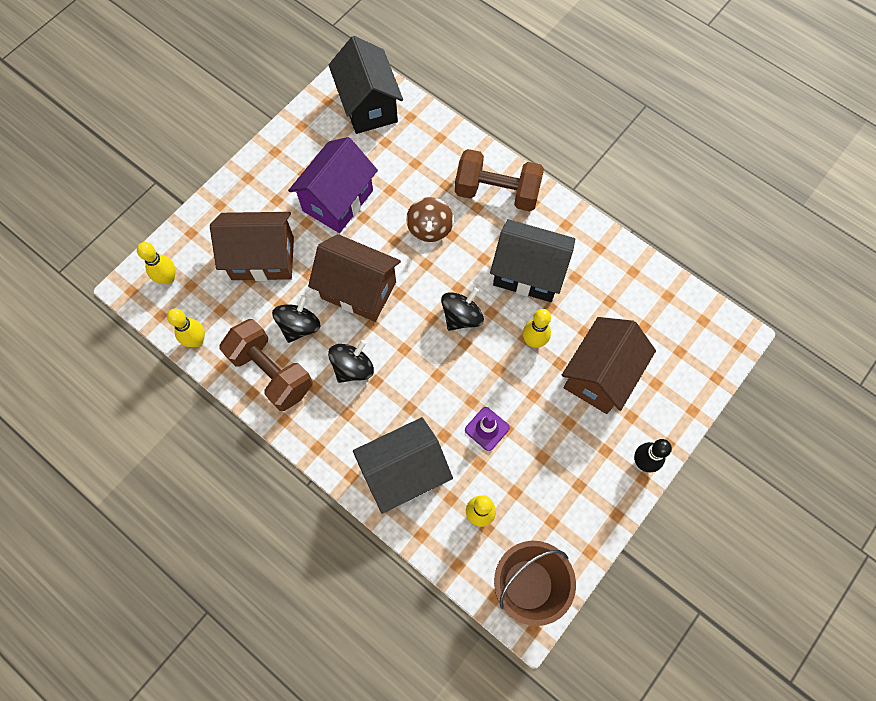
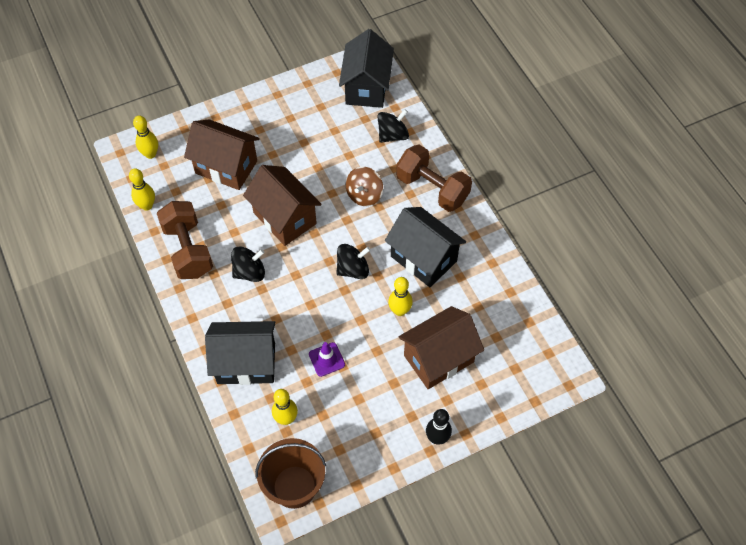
camera: 25 degrees right, 10 degrees down
(299, 326) = (226, 226): black spinning top -> black spinning top (392, 135)
(338, 200) = (305, 147): purple house -> none

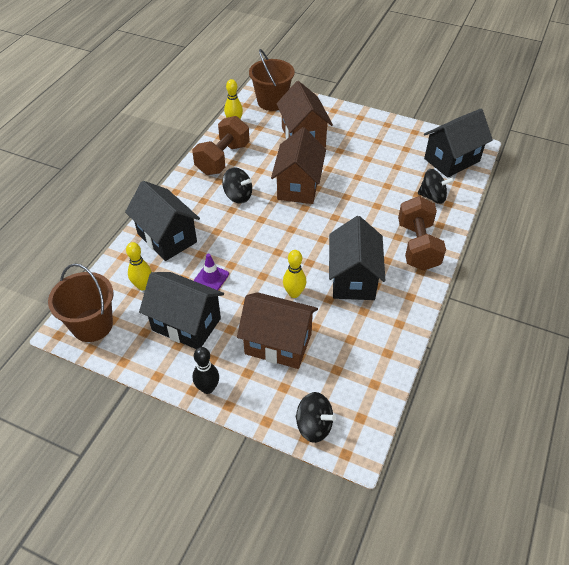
camera: 50 degrees right, 10 degrees down
(150, 154) = (272, 102): yellow bowling pin -> brown bucket
(353, 269) = (299, 245): black spinning top -> black spinning top (314, 426)
(360, 412) = (186, 324): none -> black house
(364, 195) = (365, 213): brown spinning top -> none

